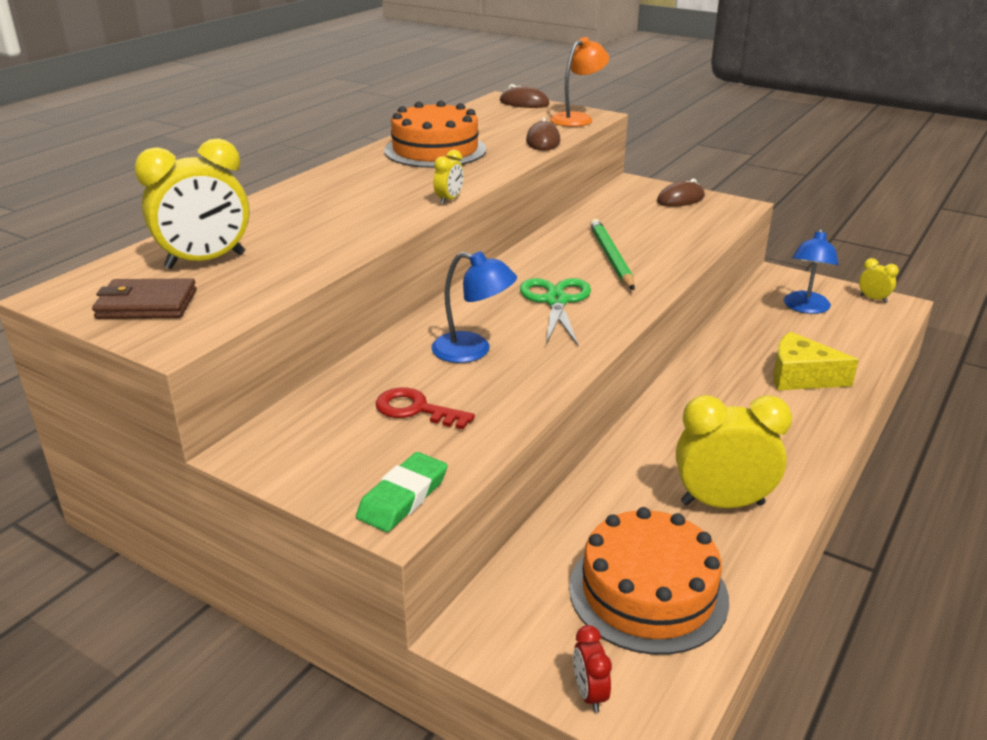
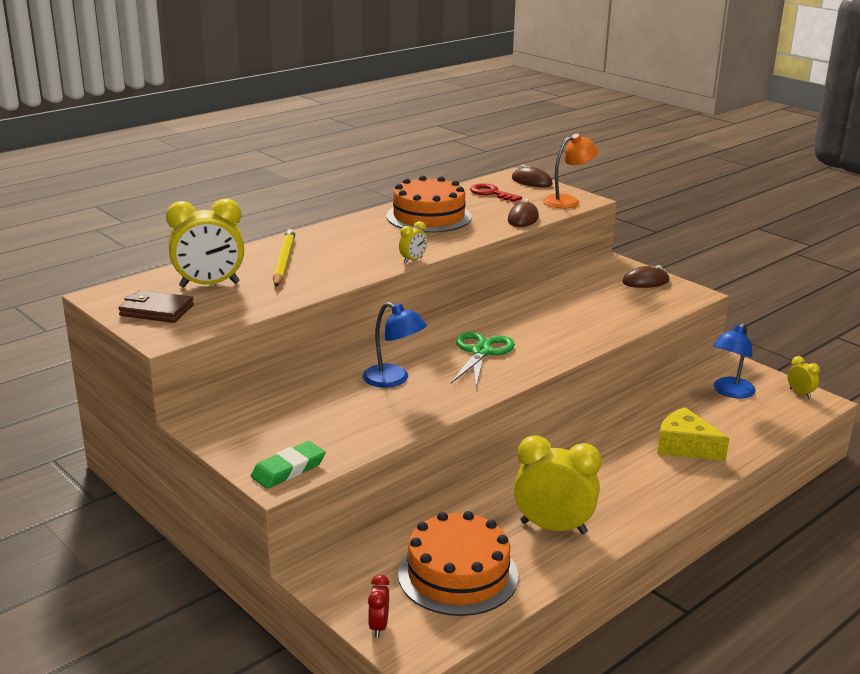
camera: 15 degrees right, 5 degrees down
(289, 220) = (284, 261): none -> yellow pencil
(416, 409) = (328, 414): red key -> red key (491, 193)
(611, 257) = (549, 323): green pencil -> none

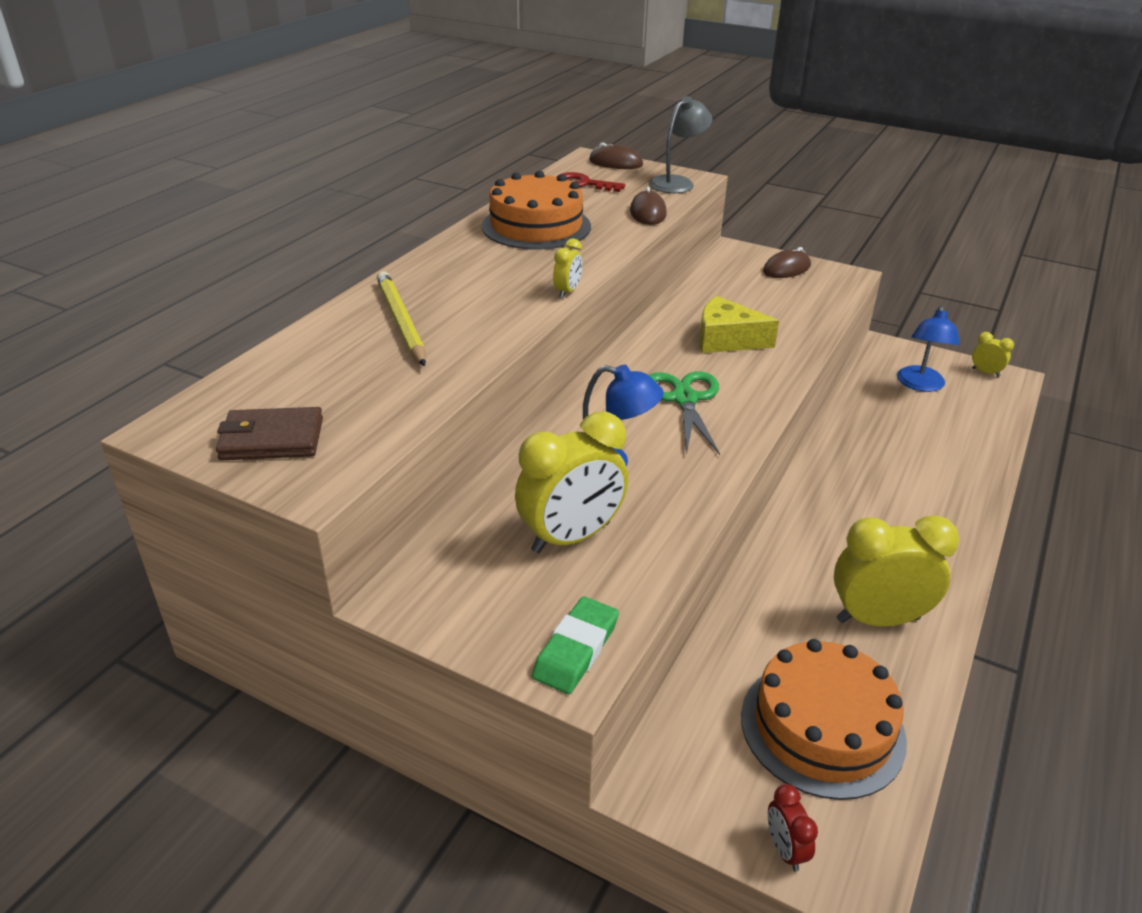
camera: 20 degrees left, 10 degrees up
(209, 285) = (323, 379): yellow clock -> yellow clock (571, 537)
(568, 201) = (677, 182): orange lamp -> grey lamp
(685, 446) = (929, 466): yellow cheese -> yellow cheese (726, 340)

